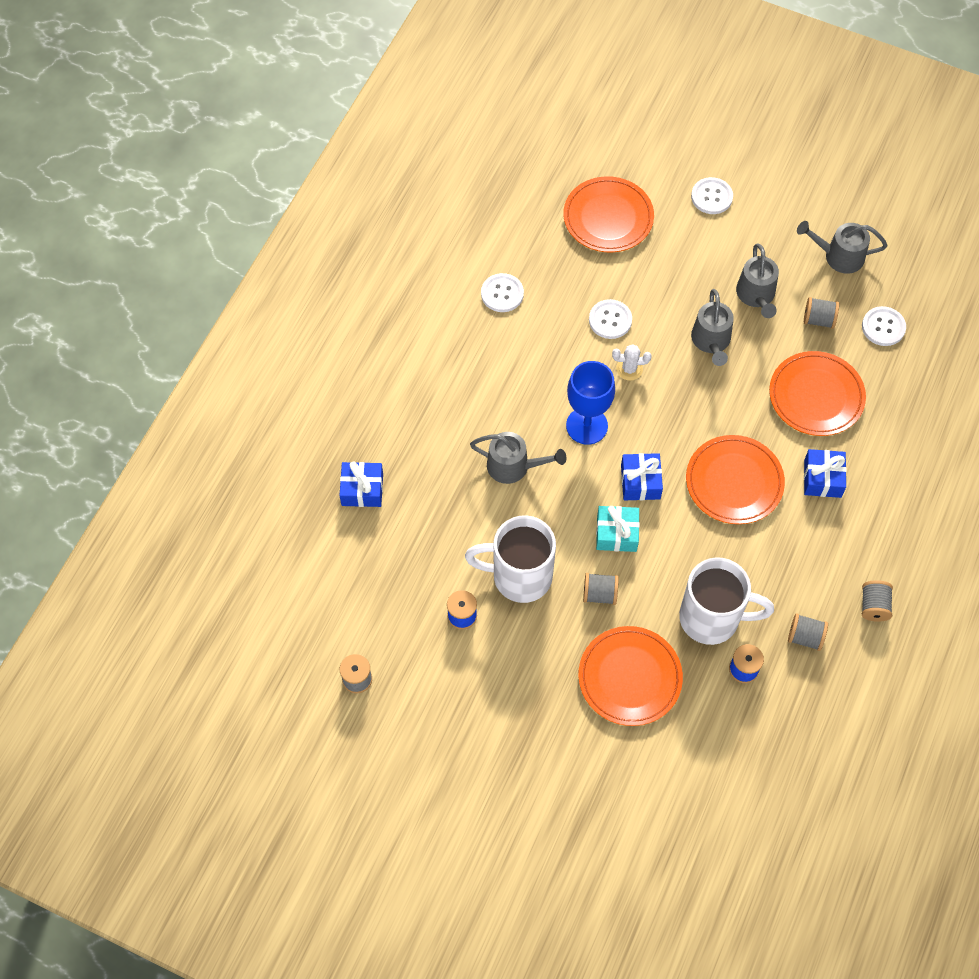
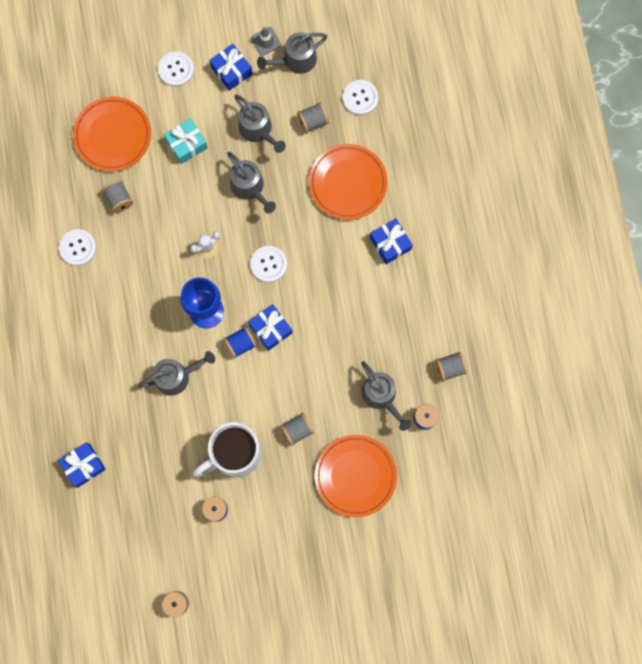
camera: 35 degrees left, 15 degrees up
(599, 477) = (240, 344): none -> blue spool
(610, 320) = (168, 218): white button -> white button (268, 264)
(616, 533) = (279, 378): turquoise gift -> turquoise gift (187, 144)
(712, 618) = (381, 396): white mug -> grey watering can
(734, 482) = (333, 286): orange plate -> none
(766, 229) = (231, 71): none -> blue gift
(820, 223) = (266, 41): none -> grey traffic cone
(874, 606) = (480, 315): grey spool -> grey spool (119, 199)

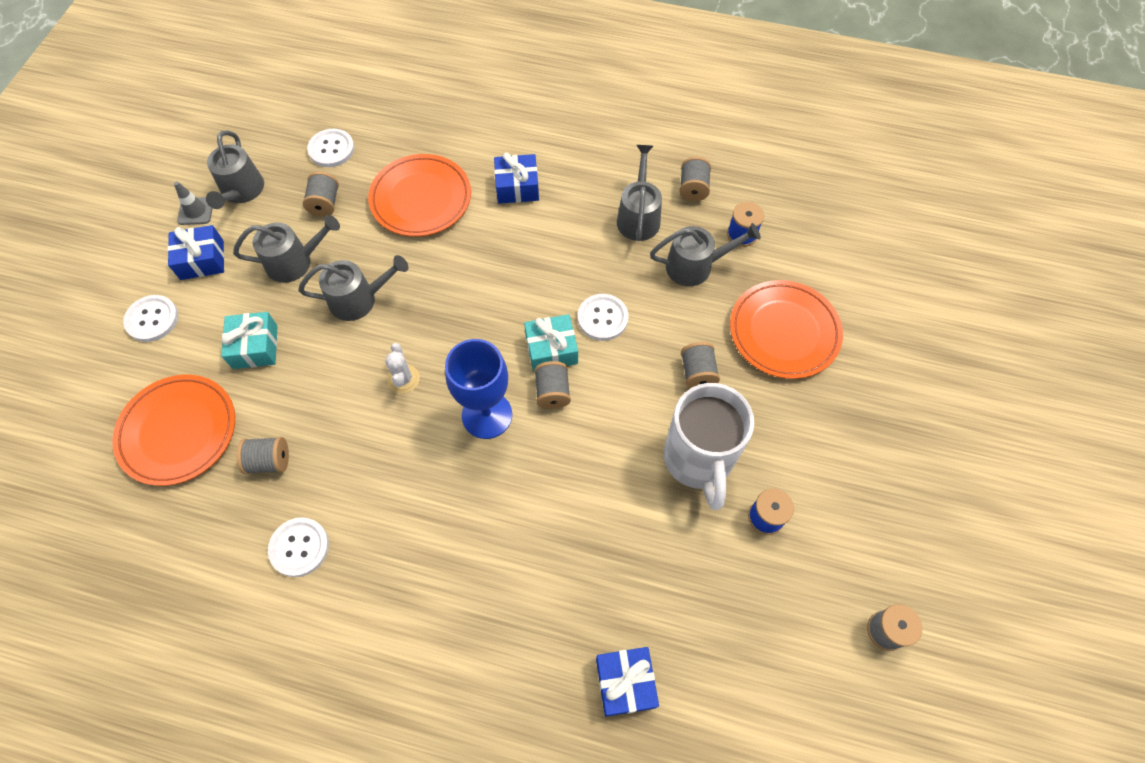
camera: 65 degrees left, 15 degrees down
(177, 376) = (555, 490): grey watering can -> grey watering can (638, 216)
(240, 344) = (552, 392): blue spool -> grey spool
(268, 264) = (467, 318): white button -> white button (602, 318)
(270, 329) = (551, 349): blue gift -> turquoise gift

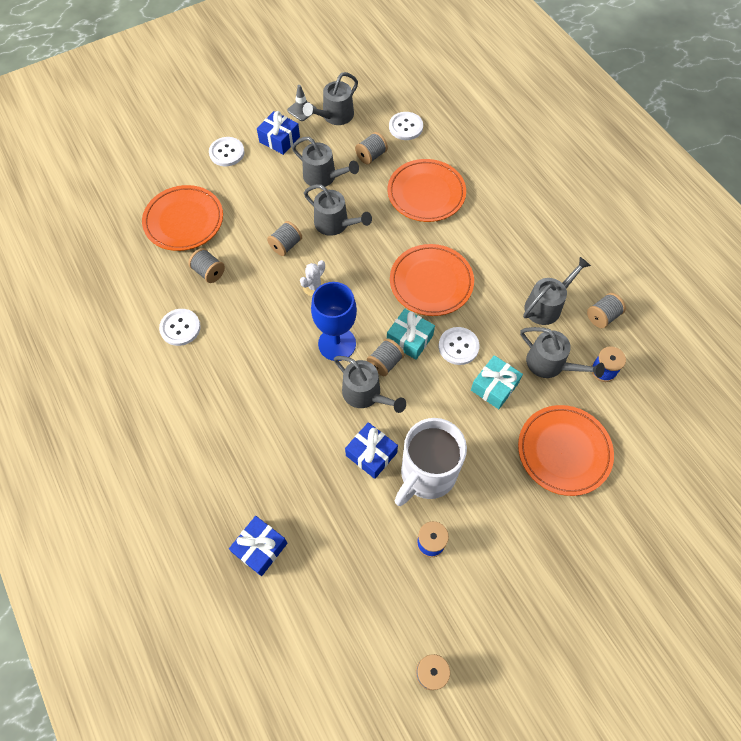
camera: 45 degrees right, 0 degrees up
(255, 347) = (259, 207): turquoise gift -> turquoise gift (494, 386)
(515, 280) = (431, 282): none -> orange plate
(517, 187) = (489, 229): blue gift -> blue gift (371, 454)
(566, 438) = (366, 394): none -> grey watering can
(697, 373) = (481, 426): grey spool -> grey spool (286, 245)

